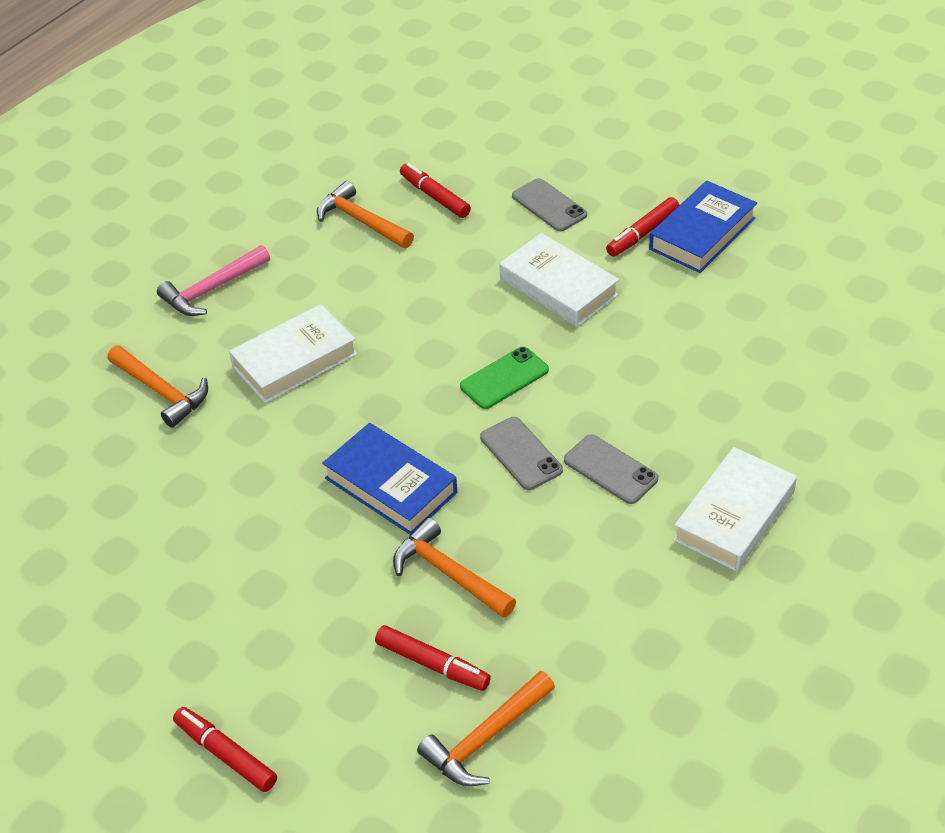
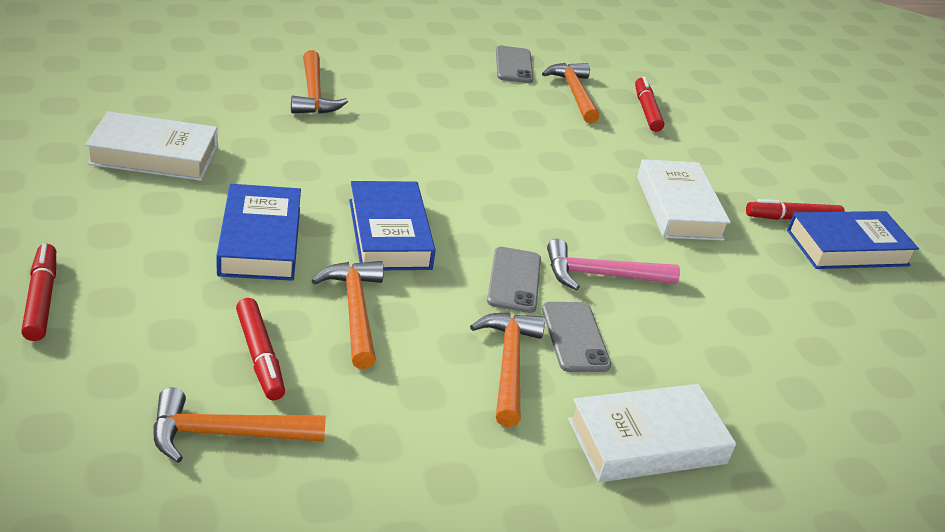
camera: 30 degrees right, 10 degrees down
(212, 289) = (422, 68): pink hammer -> pink hammer (601, 275)
(295, 360) = (423, 131): white book -> white book (154, 155)
(309, 571) = (260, 240): none -> blue book
(504, 378) = (563, 230): green phone -> none
(549, 205) = (731, 162): grey phone -> grey phone (514, 65)
(594, 529) = (508, 365): none -> orange hammer

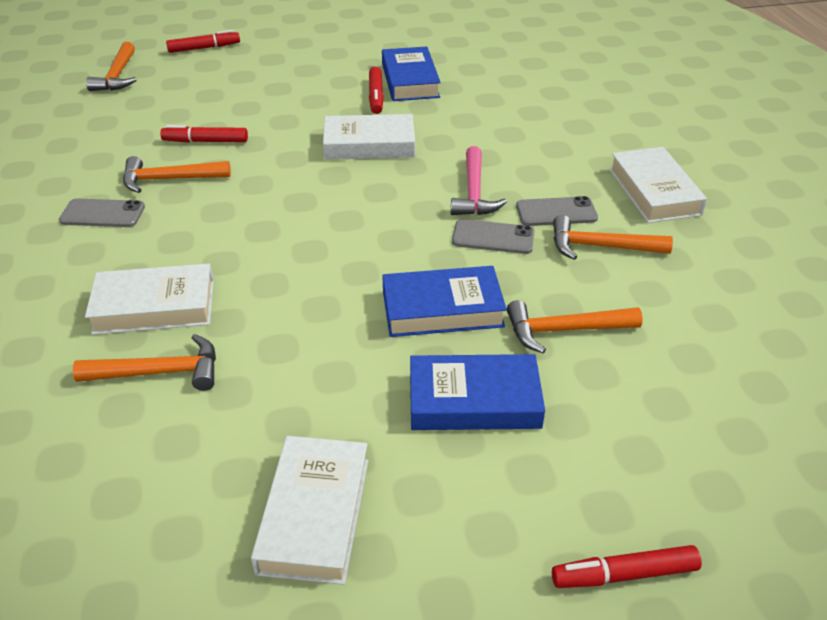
camera: 80 degrees left, 5 degrees up
(226, 434) = (747, 402): orange hammer -> orange hammer (117, 76)
(260, 356) = (646, 388): red marker -> red marker (204, 48)
(391, 90) = (154, 307): none -> white book

